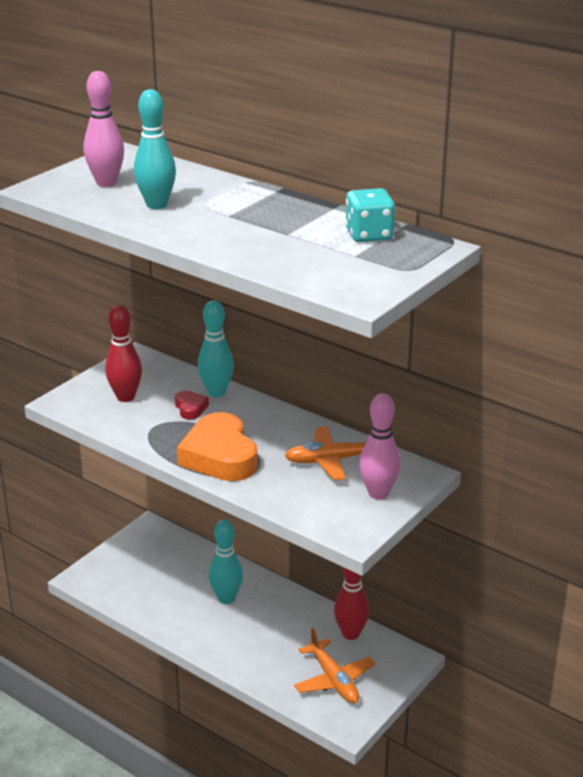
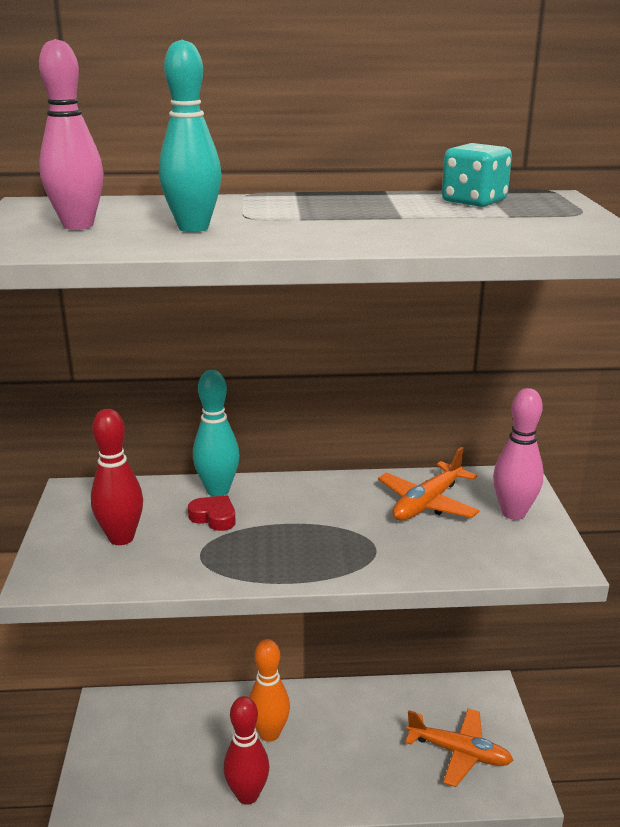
camera: 40 degrees left, 5 degrees down
(220, 456) = (319, 551): orange heart -> none
(226, 598) = (269, 733): turquoise bowling pin -> orange bowling pin
(350, 634) = (418, 697): red bowling pin -> red bowling pin (247, 795)

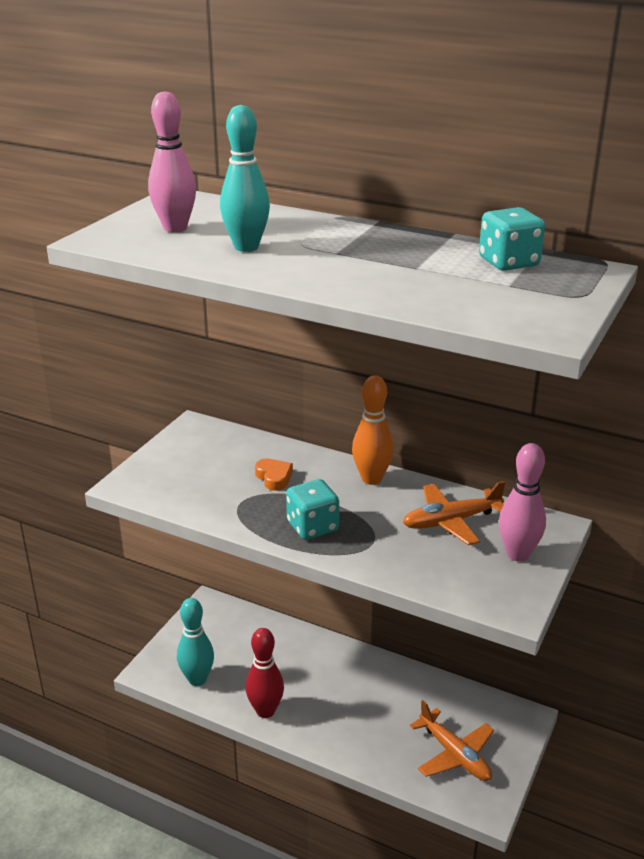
camera: 30 degrees right, 5 degrees up
(121, 538) = (197, 472): red bowling pin -> none
(214, 517) = (274, 477): red heart -> orange heart
(218, 490) = (295, 457): turquoise bowling pin -> turquoise bowling pin (197, 679)
(269, 733) = (312, 674): orange bowling pin -> orange bowling pin (371, 479)
(301, 553) = (312, 526): none -> turquoise dice

